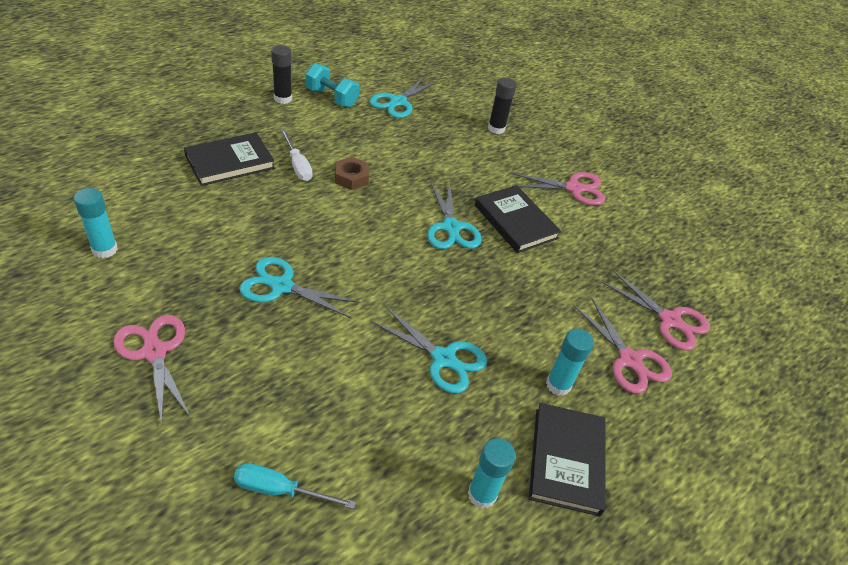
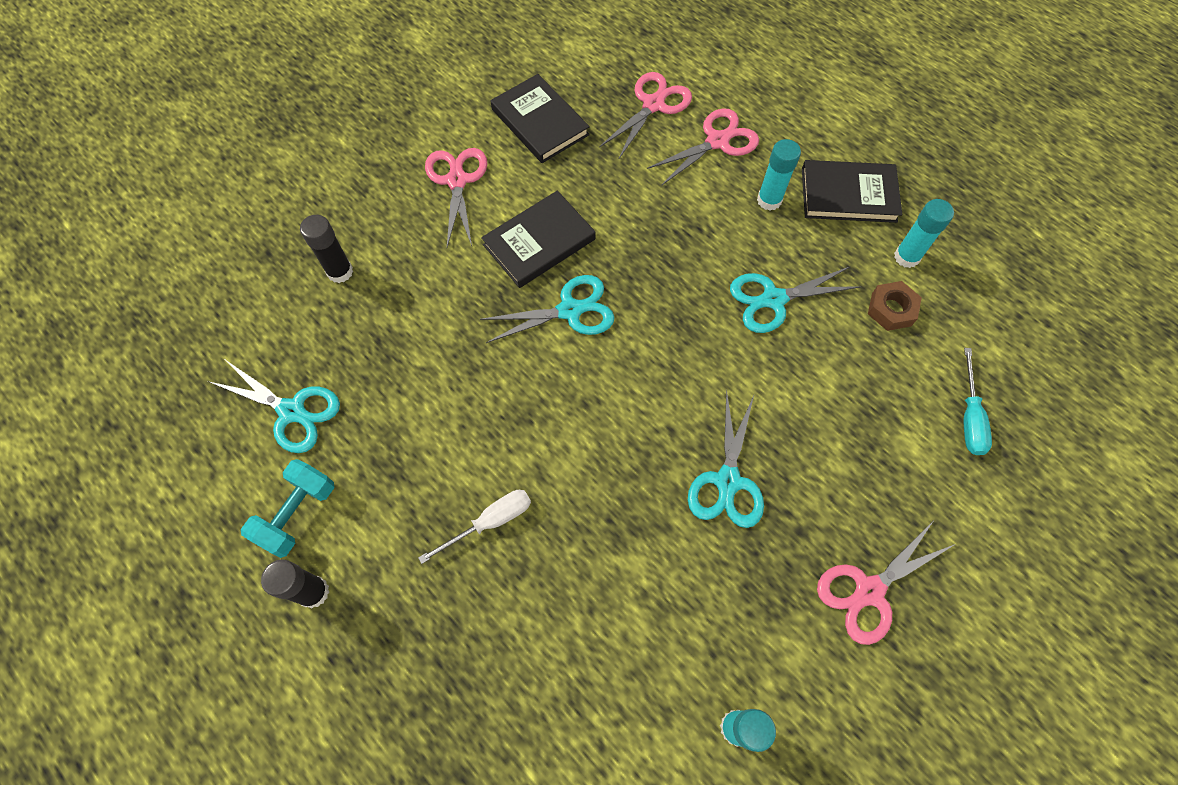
camera: 90 degrees left, 20 degrees up
(230, 162) = (505, 623): black book -> black book (540, 122)
(351, 177) = (500, 443): brown nut -> brown nut (891, 309)
(443, 359) = (773, 299): turquoise scissors -> turquoise scissors turned 135 degrees counterclockwise

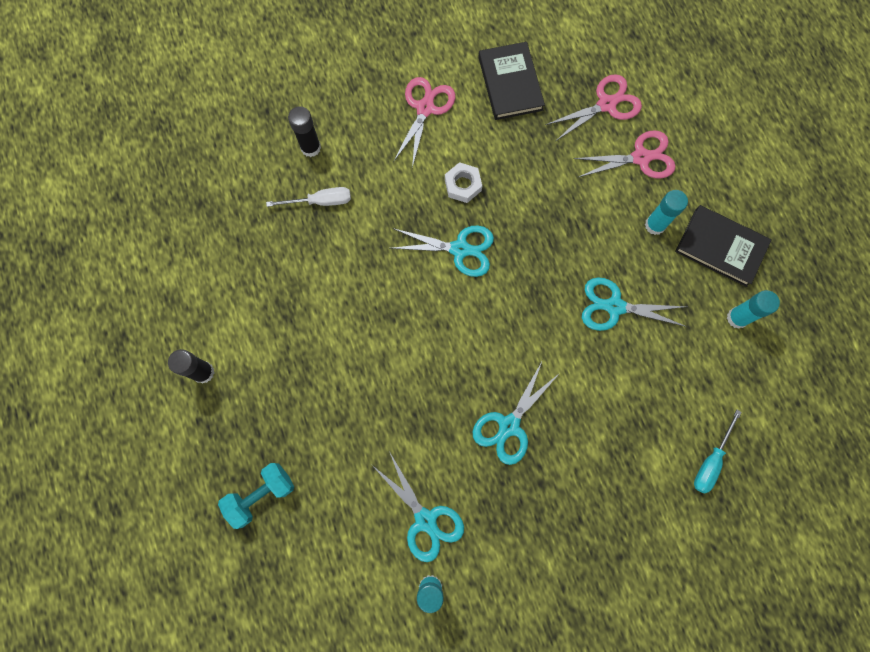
camera: 25 degrees right, 10 degrees up
(292, 411) = (237, 240): turquoise scissors -> turquoise scissors (425, 520)
(298, 514) = (214, 315): turquoise dumbbell -> turquoise dumbbell (261, 495)
(490, 522) = (335, 378): white screwdriver -> white screwdriver (320, 201)
(539, 242) = (463, 185): black book -> white nut
(869, 591) = (566, 545): pink scissors -> none
(891, 309) = (700, 354): brown nut -> none

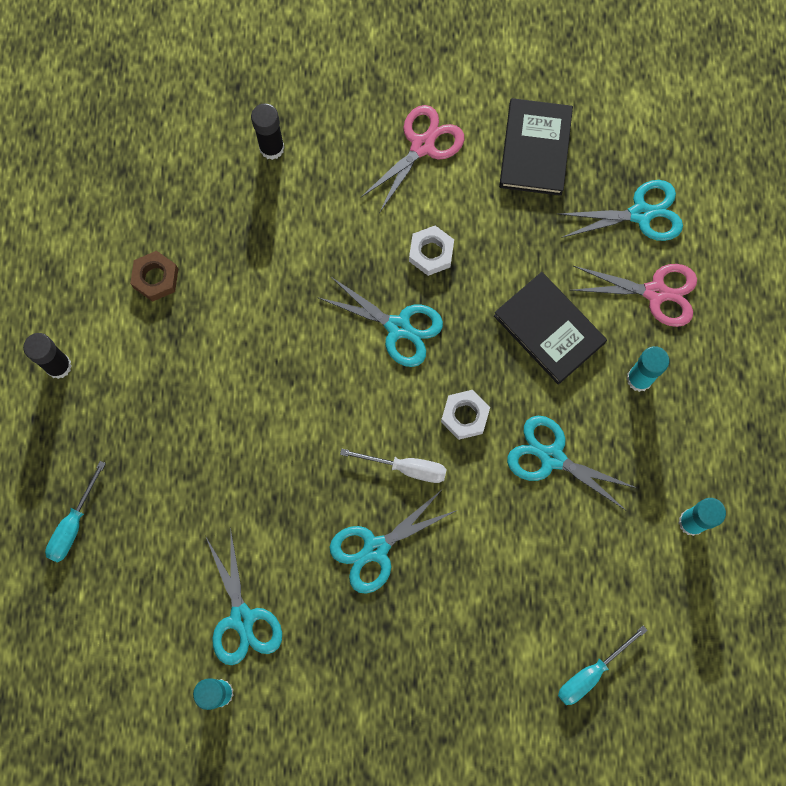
camera: 20 degrees right, 0 degrees up
(256, 277) = (156, 278): none -> brown nut
(261, 495) = (73, 524): turquoise dumbbell -> turquoise screwdriver
(320, 201) = (259, 215): white screwdriver -> white screwdriver (406, 468)
(536, 298) = (465, 416): none -> white nut
(606, 104) = (641, 214): pink scissors -> turquoise scissors
(720, 247) = (707, 432): black book -> black book (549, 329)

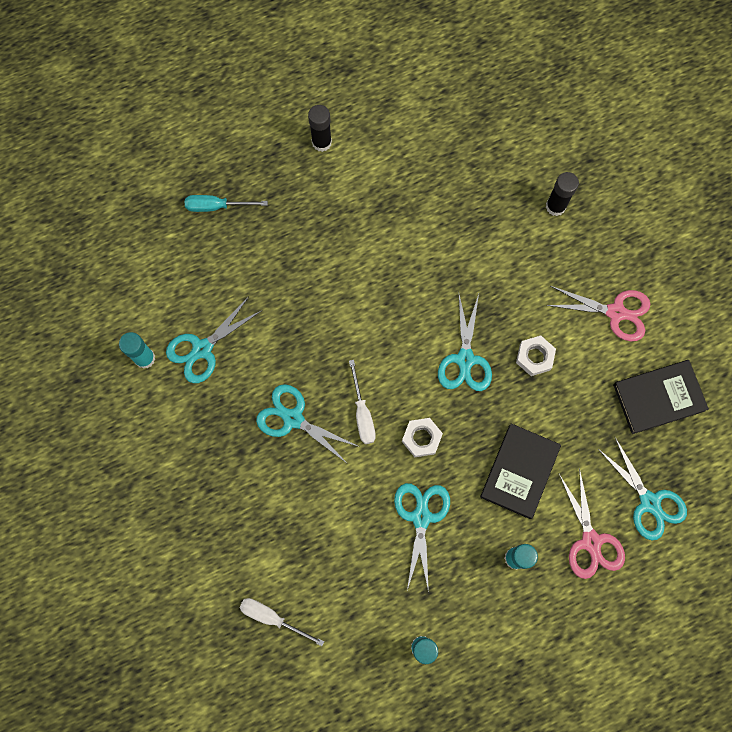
camera: 65 degrees right, 0 degrees up
(156, 278) = (416, 175): brown nut -> none
(591, 673) = (272, 617): turquoise screwdriver -> white screwdriver

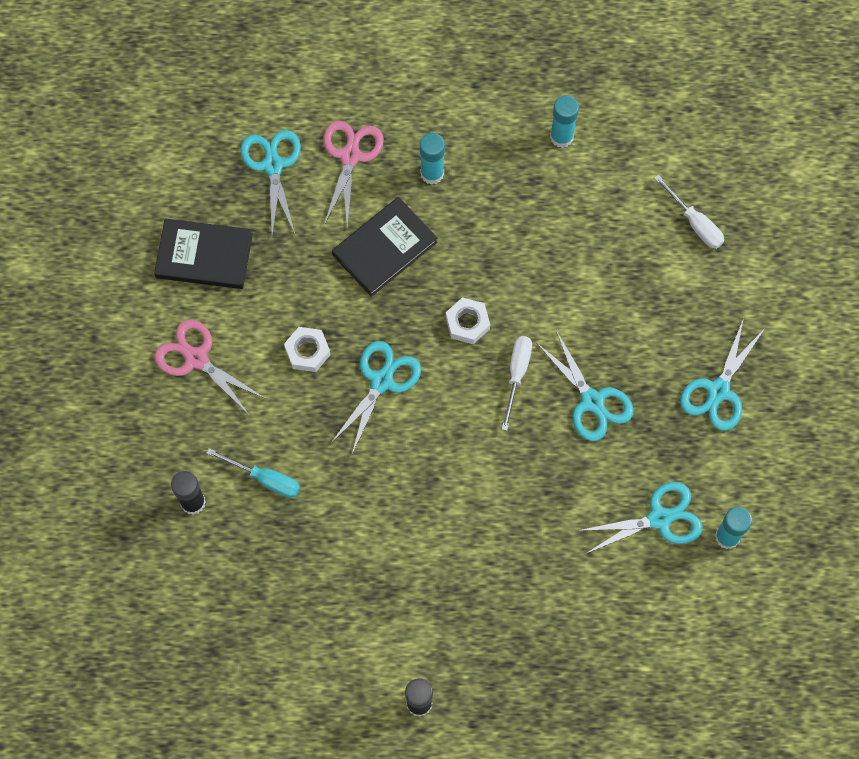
camera: 155 degrees left, 5 degrees down
(216, 206) = (576, 679): turquoise screwdriver -> turquoise screwdriver (265, 479)
(421, 517) = (505, 249): turquoise scissors -> turquoise scissors (718, 391)

